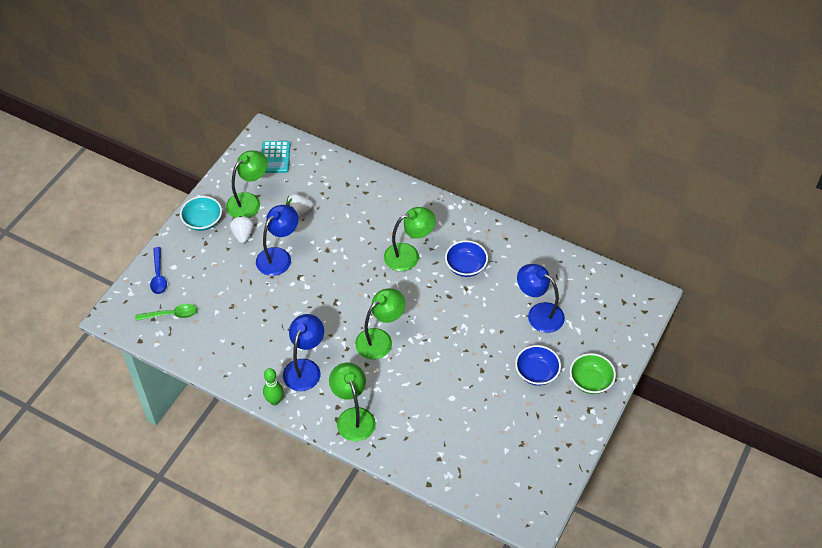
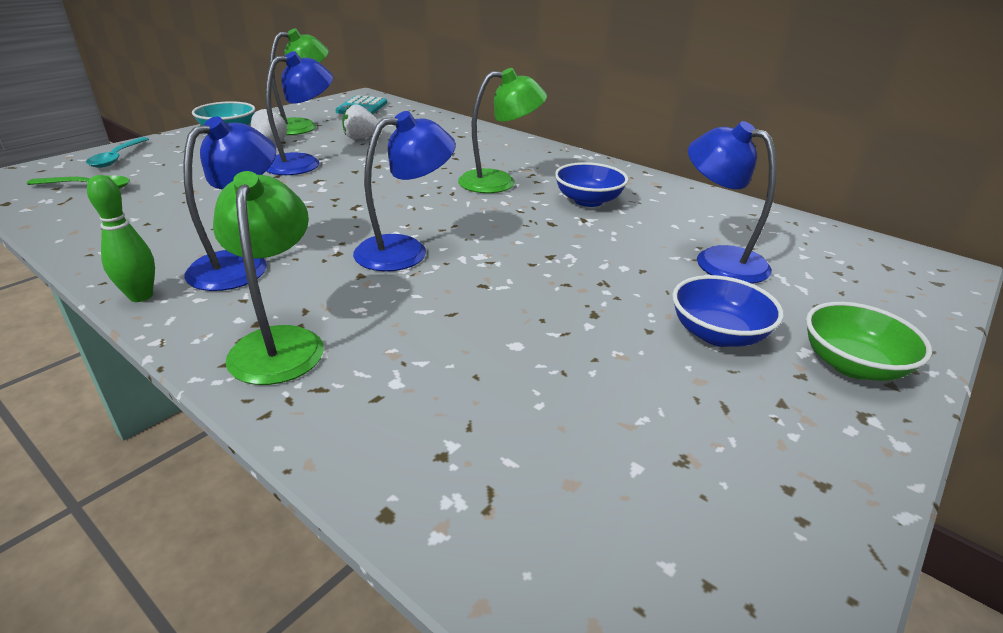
camera: 10 degrees right, 20 degrees down
(158, 275) = (117, 158): blue spoon -> turquoise spoon
(380, 339) = (405, 250): green lamp -> blue lamp

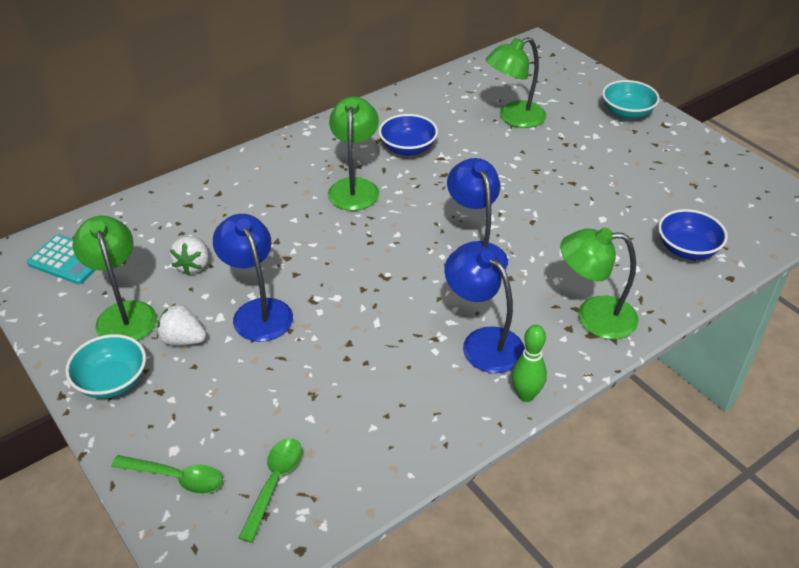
camera: 75 degrees left, 10 degrees up
(117, 158) = (176, 477): turquoise spoon -> green spoon
(718, 259) = (513, 118): blue lamp -> green lamp
(718, 334) = (597, 144): blue bowl -> blue bowl (687, 249)
(852, 365) = (627, 112): green bowl -> turquoise bowl

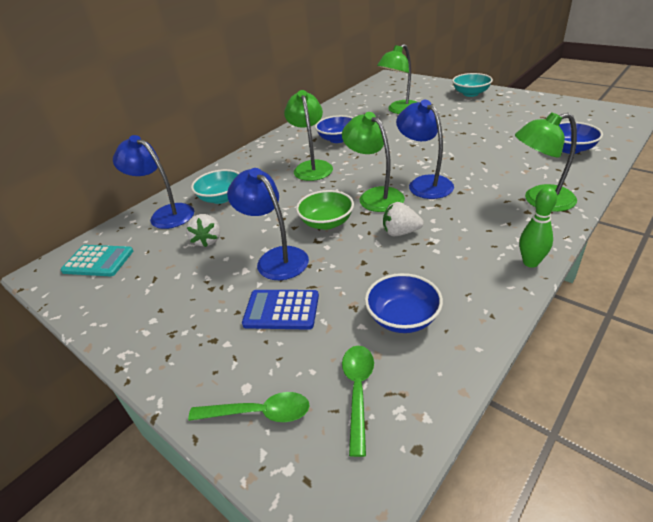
camera: 10 degrees left, 5 degrees down
(112, 381) = (165, 343): turquoise bowl -> turquoise bowl (221, 198)
(124, 313) = (159, 287): green lamp -> green lamp (375, 196)
(183, 340) = (219, 294): white strawberry -> white strawberry (400, 232)
(239, 377) = (281, 310): none -> blue calculator
(334, 278) = (326, 223): none -> green bowl
(355, 421) = (403, 318): none -> blue bowl
(483, 342) = (470, 236): blue lamp -> blue lamp (165, 214)

